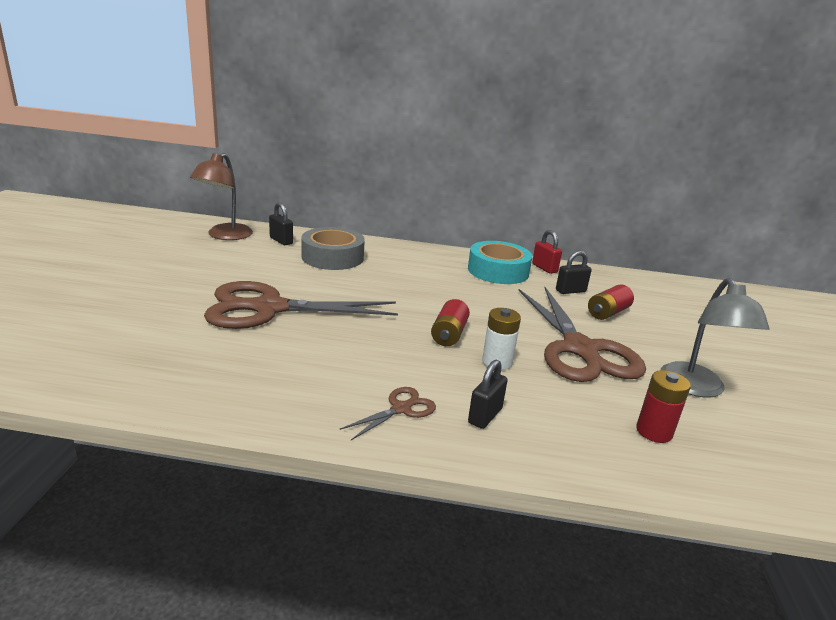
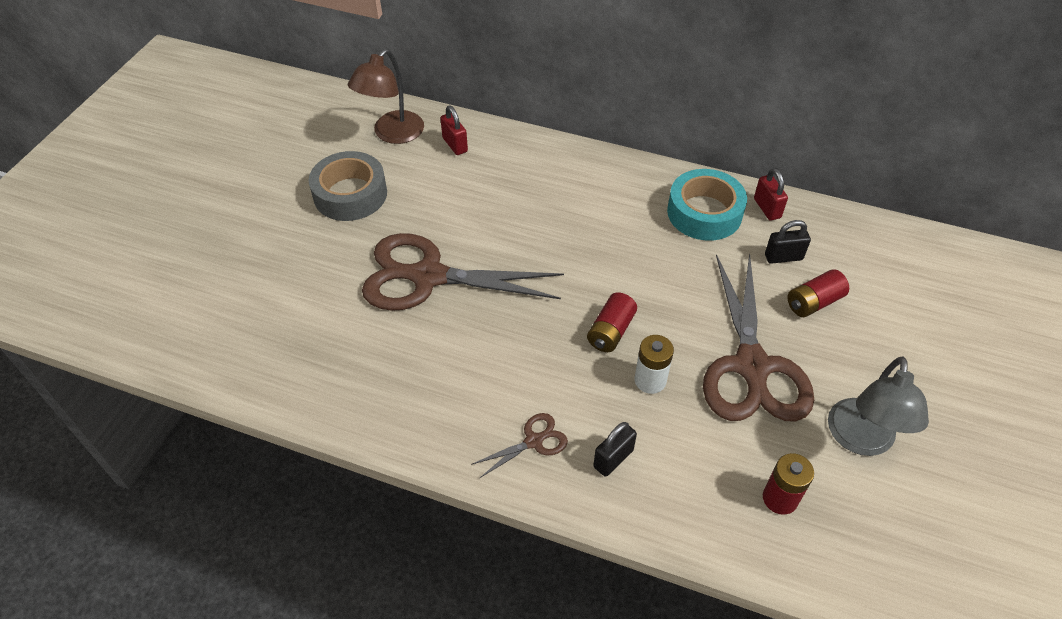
camera: 15 degrees right, 25 degrees up
(281, 241) = (455, 145): black padlock -> red padlock
(332, 257) = (509, 180): grey tape -> grey tape (350, 194)

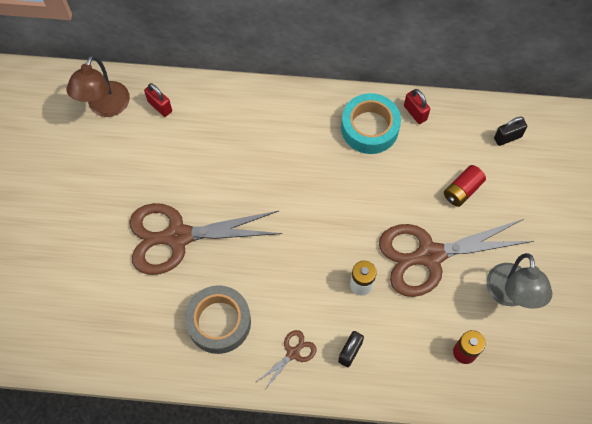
camera: 15 degrees left, 15 degrees up
(350, 194) = (91, 175): grey tape -> grey tape (219, 322)
(610, 331) = (324, 251): red battery -> none
(752, 367) = (429, 256): brown scissors -> brown scissors turned 90 degrees clockwise
(783, 257) = (434, 155): black padlock -> black padlock (507, 137)

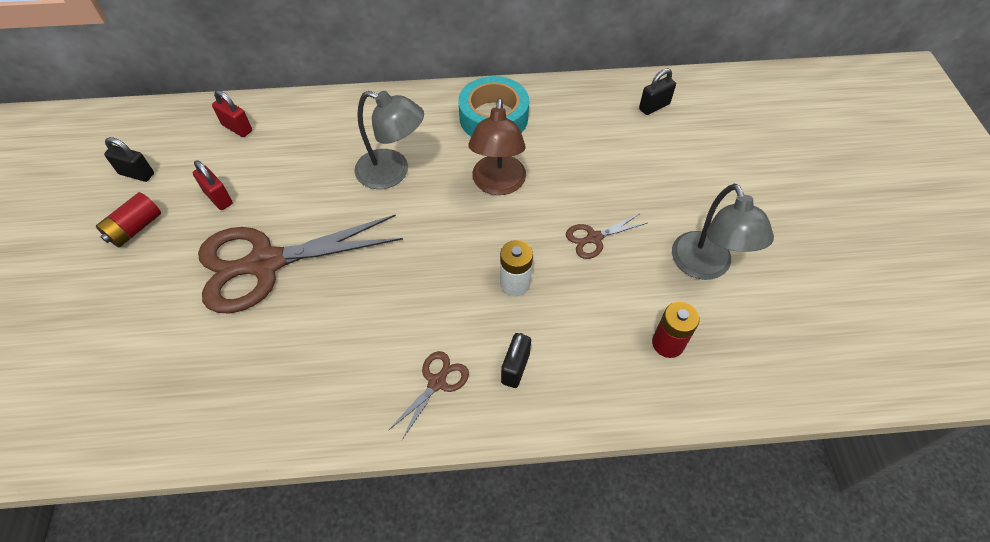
camera: 10 degrees left, 10 degrees down
(81, 139) = (137, 174): none -> black padlock
(105, 107) = (168, 137): brown lamp -> brown lamp (498, 184)
(219, 322) = (329, 359): grey tape -> none
(280, 170) = (392, 172): none -> grey lamp
(415, 113) = (543, 97): red padlock -> red padlock (218, 198)
(429, 256) = (594, 238): brown scissors -> brown scissors, size x0.43
(462, 190) = (616, 164): red battery -> red battery (135, 228)

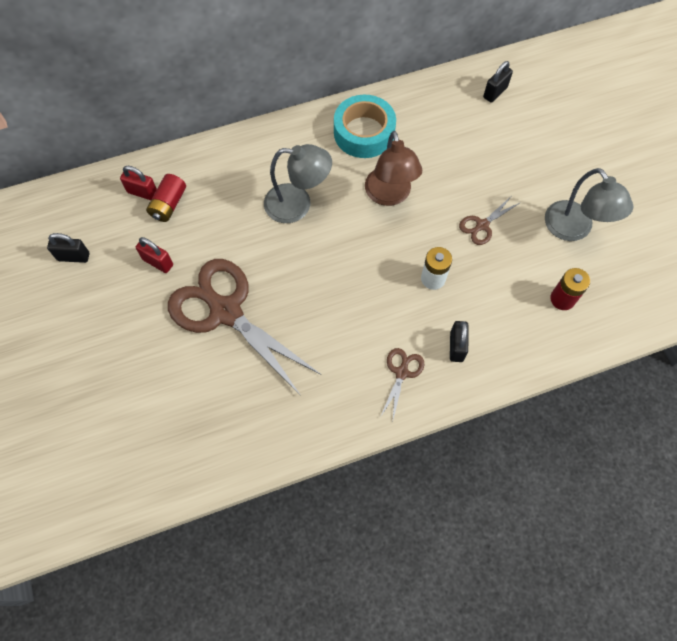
camera: 15 degrees left, 10 degrees up
(135, 228) = (99, 307): red battery -> red battery (169, 204)
(264, 264) = (225, 311): brown scissors -> brown scissors turned 75 degrees clockwise

